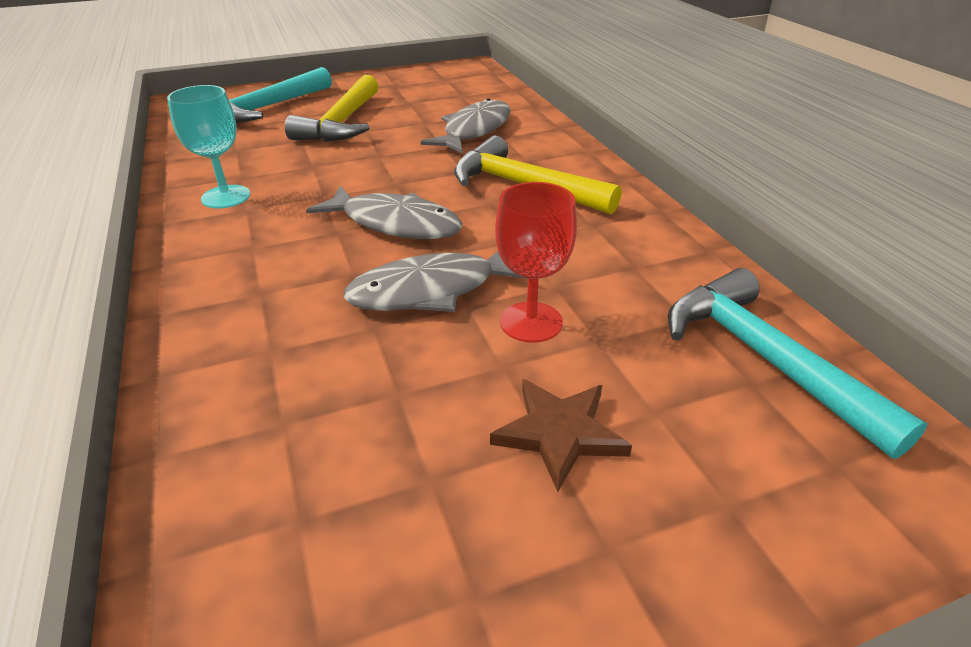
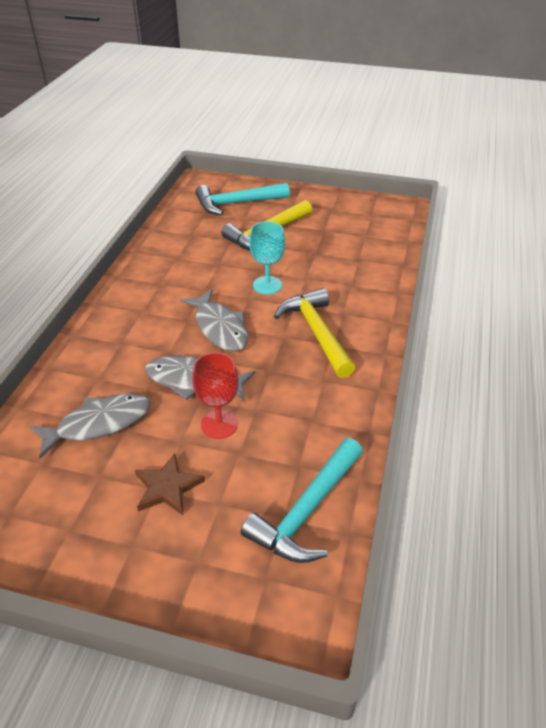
camera: 35 degrees right, 5 degrees up
(226, 197) = (157, 270): turquoise goblet -> turquoise goblet (267, 285)
(474, 130) = (338, 272): grey fish -> grey fish (98, 424)
(765, 359) = (307, 510): turquoise hammer -> turquoise hammer turned 150 degrees counterclockwise

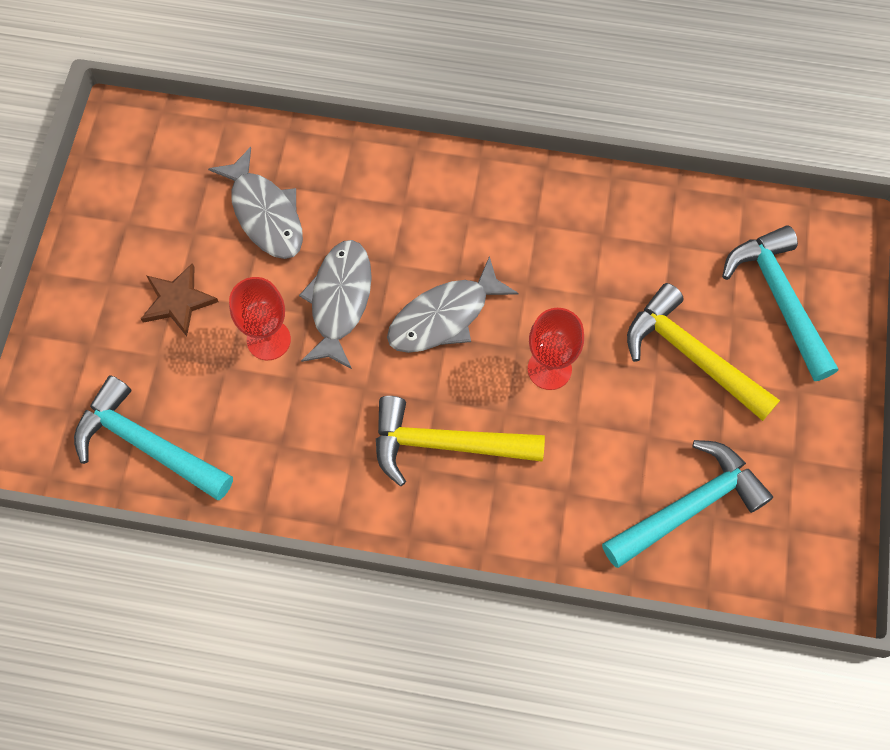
camera: 85 degrees right, 25 degrees up
(267, 285) = (549, 369): turquoise goblet -> red goblet
(316, 333) = (446, 444): yellow hammer -> yellow hammer turned 150 degrees counterclockwise
(360, 243) = (689, 507): none -> turquoise hammer

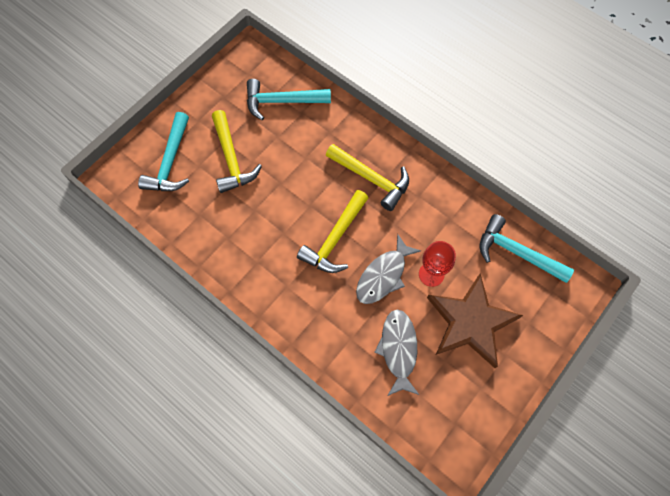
camera: 150 degrees left, 0 degrees up
(147, 444) = (516, 252): turquoise hammer -> turquoise hammer turned 150 degrees clockwise
(178, 301) = (470, 322): brown star -> brown star, size x2.01
(444, 316) = (335, 238): grey fish -> yellow hammer
(549, 369) = (301, 187): red goblet -> none

